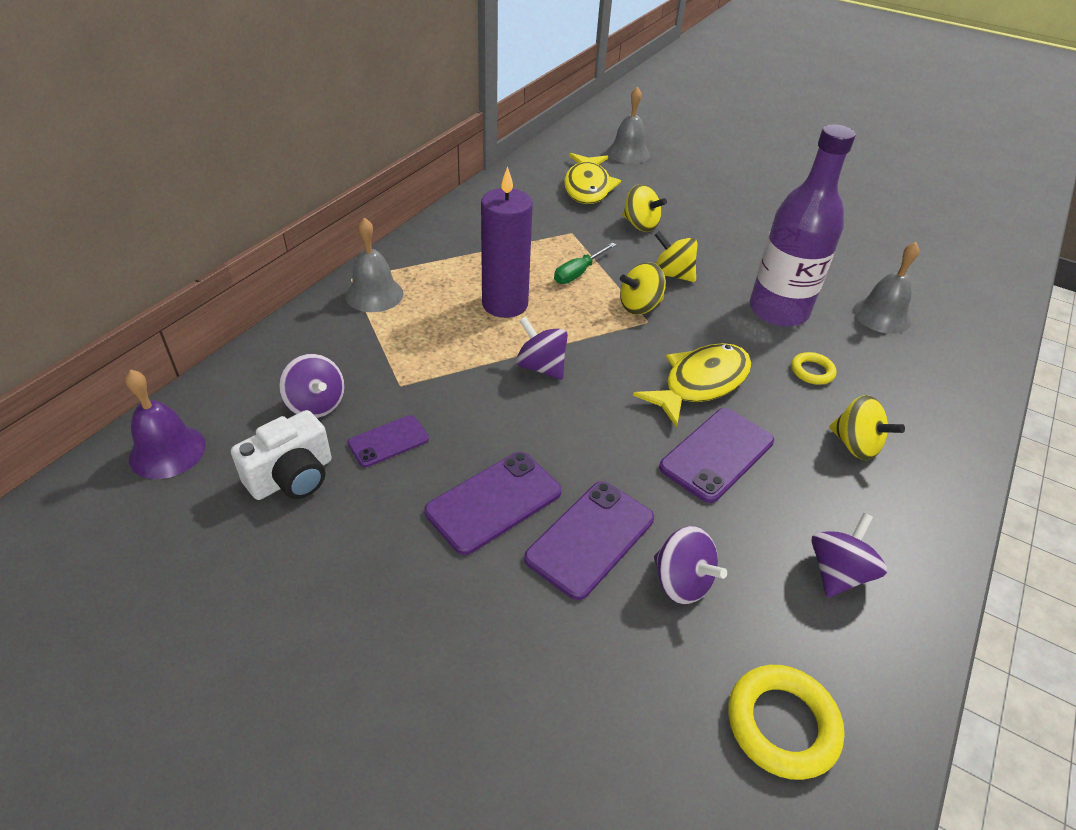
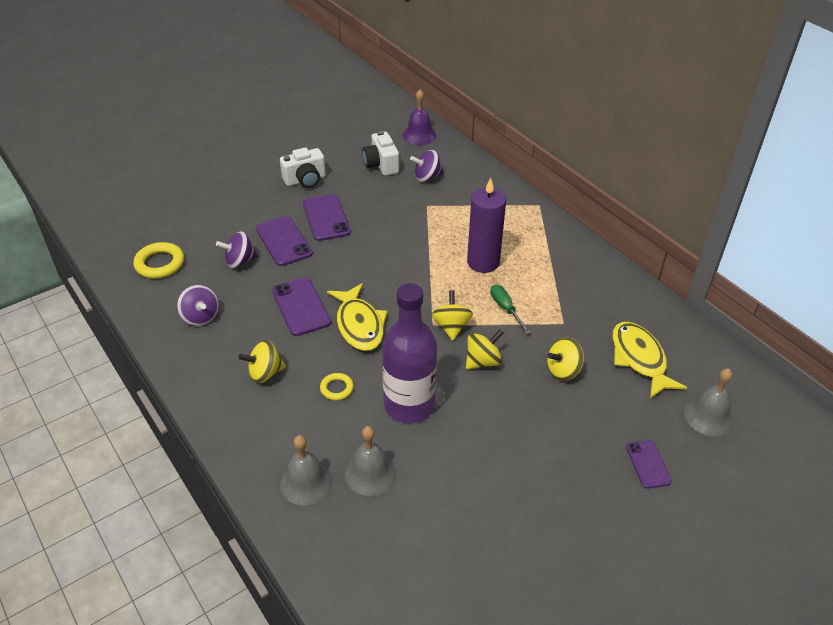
camera: 115 degrees right, 0 degrees up
(374, 294) = (517, 211): grey bell -> grey bell (306, 482)
(386, 583) = (305, 180): none -> white camera
(388, 441) = (387, 194): purple phone -> purple phone (648, 464)
(541, 367) = (413, 260): purple spinning top -> none
(587, 187) = (639, 359): yellow fish -> yellow fish turned 45 degrees clockwise

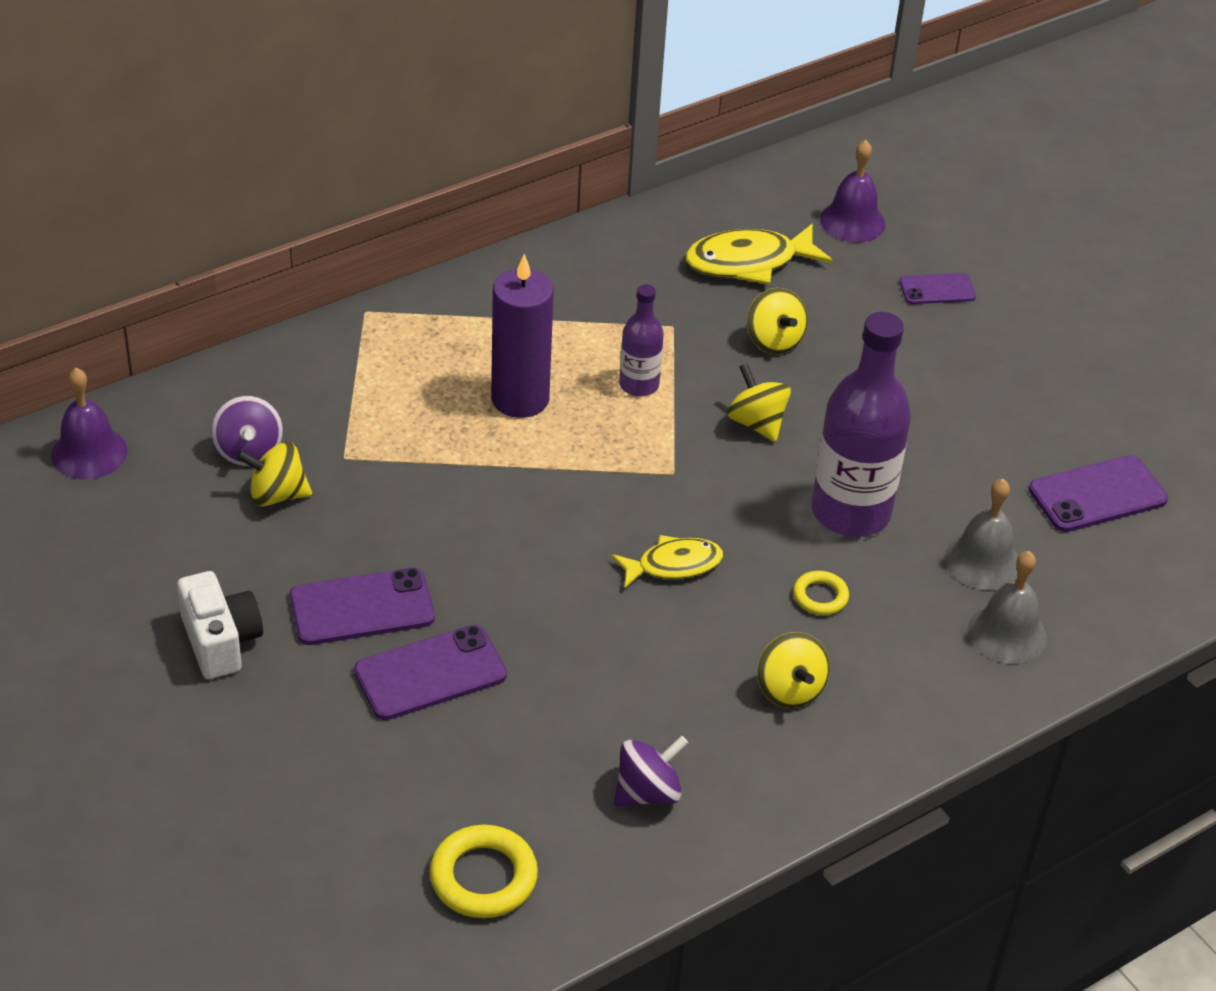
camera: 90 degrees left, 0 degrees up
(240, 261) = (487, 741): purple spinning top -> none
(301, 307) = (624, 644): purple phone -> purple phone (1097, 495)
(359, 325) = (673, 565): yellow fish -> yellow fish, size x0.66
(381, 165) = (189, 517): white camera -> none
(451, 327) = (679, 451): yellow spinning top -> yellow spinning top (277, 495)
(505, 309) = (639, 385): green screwdriver -> purple bottle
(708, 416) = (852, 221): grey bell -> purple bell

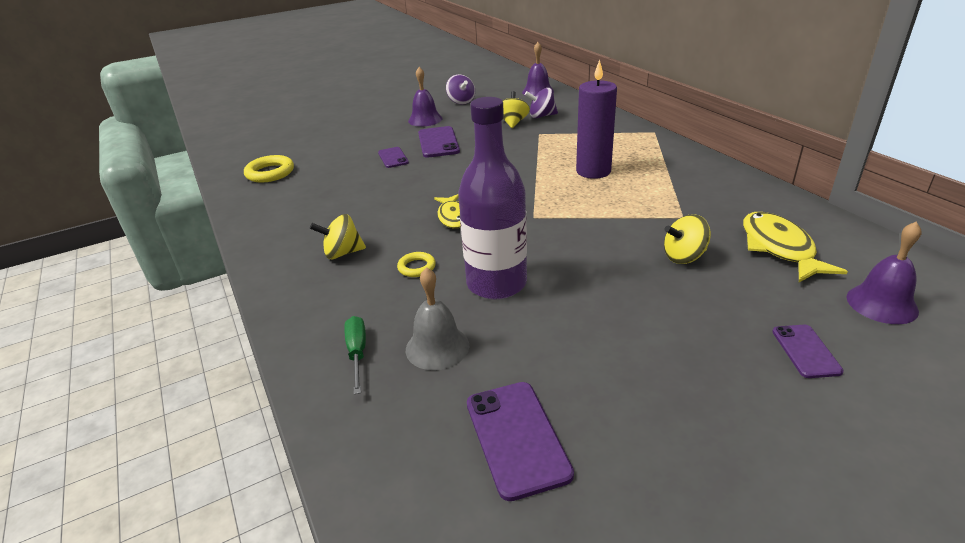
camera: 100 degrees right, 10 degrees down
(221, 641) = (425, 119): white camera -> purple bell
(430, 673) = (393, 158): purple phone -> purple phone, size x0.61
(639, 385) = (616, 205): purple bottle -> none
(648, 792) = (293, 209): purple spinning top -> purple spinning top (461, 101)
(756, 423) = (587, 247): yellow spinning top -> none
(1007, 633) = (357, 353): grey bell -> green screwdriver

